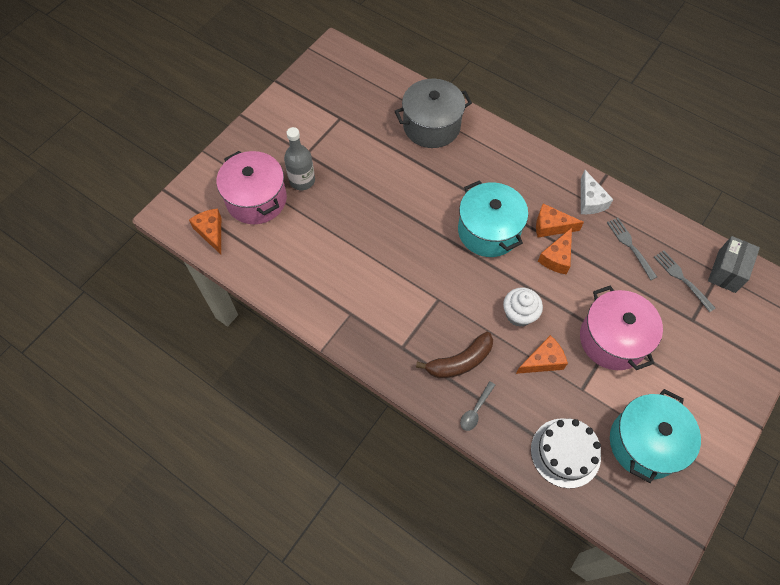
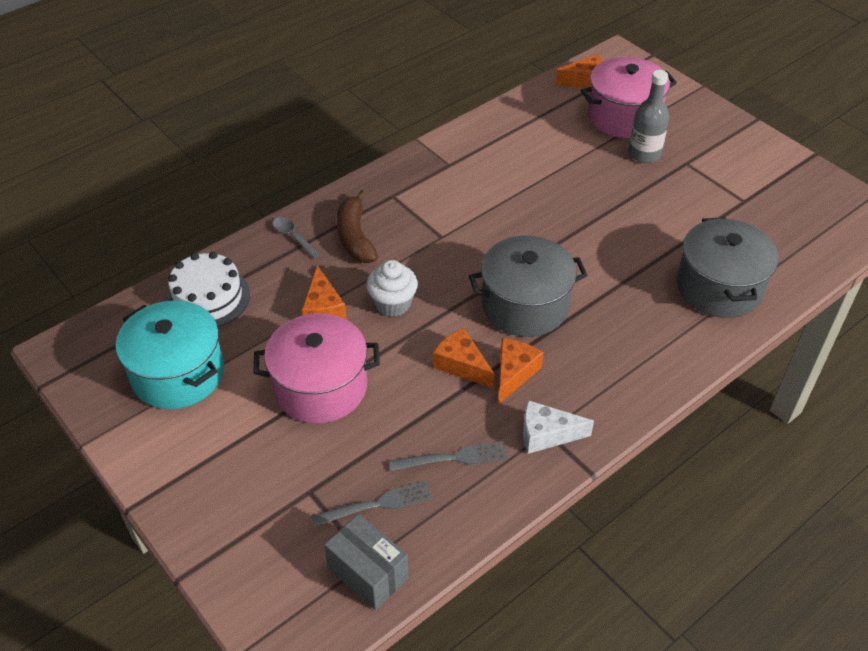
camera: 105 degrees right, 15 degrees down
(488, 231) = (525, 305): turquoise pot -> grey pot

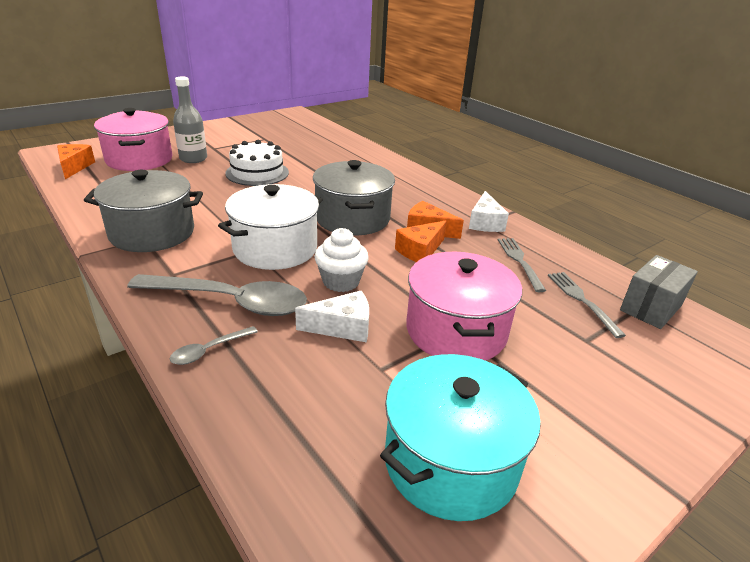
camera: 90 degrees left, 15 degrees down
(208, 298) = (305, 435): white cake -> white cake (257, 173)
(323, 309) = (342, 327): orange cheese -> white cheese
(355, 237) = (231, 302): brown banana -> grey spoon
(446, 251) = (275, 248): none -> white pot
(719, 287) = (345, 155): grey pot -> grey pot (152, 233)

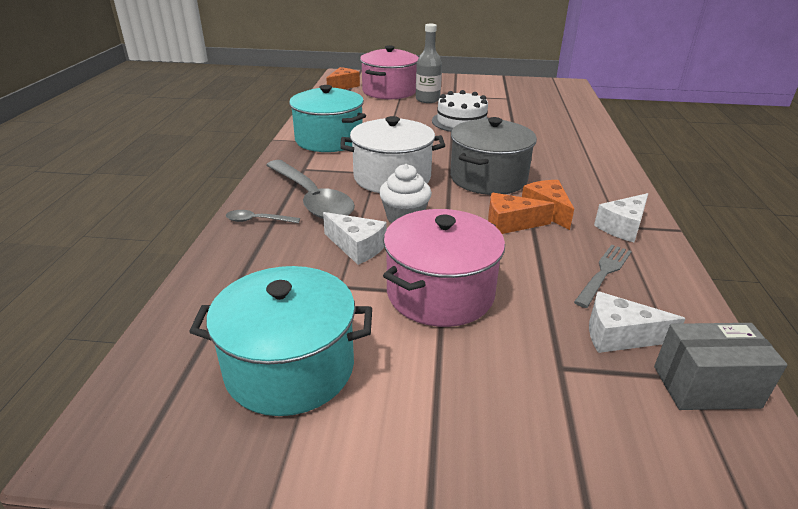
camera: 45 degrees right, 0 degrees up
(152, 233) = (329, 140): grey pot -> turquoise pot
(582, 300) = (619, 336): grey fork -> white cheese

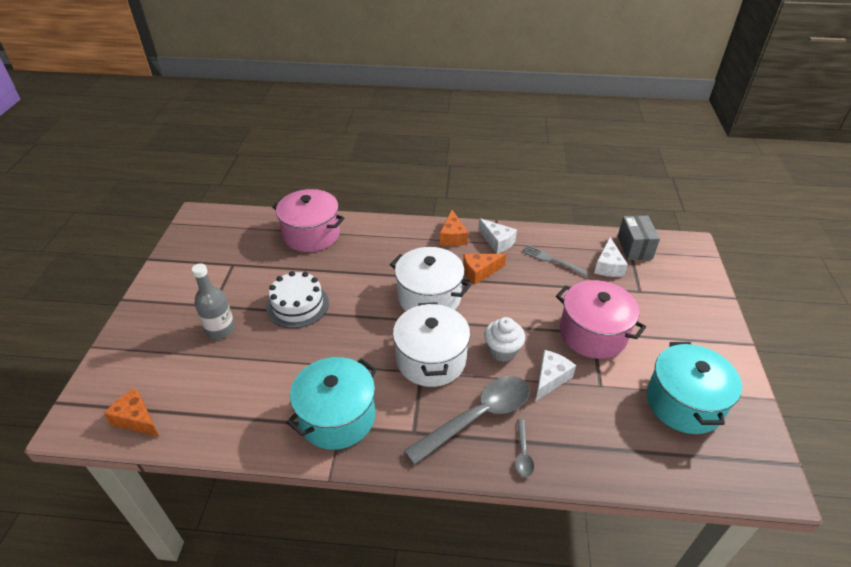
camera: 90 degrees left, 10 degrees up
(389, 91) = (177, 366): pink pot -> pink pot (311, 234)
(488, 178) = (429, 297): grey pot -> white pot
(510, 224) = (501, 293): orange cheese -> orange cheese (453, 237)

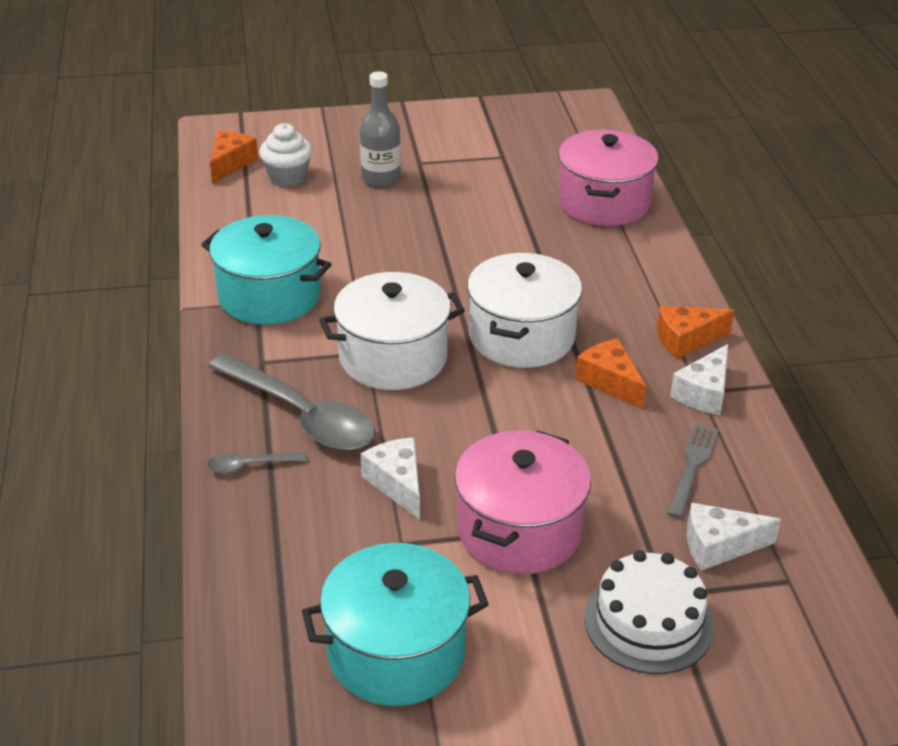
camera: 75 degrees right, 5 degrees down
(297, 305) = (449, 224): white cake -> white cake (648, 622)
(502, 351) = (437, 426): white cupcake -> white cupcake (287, 177)
(550, 378) = (397, 484): white cheese -> white cheese turned 135 degrees counterclockwise
(634, 247) = (806, 586): grey box -> none

